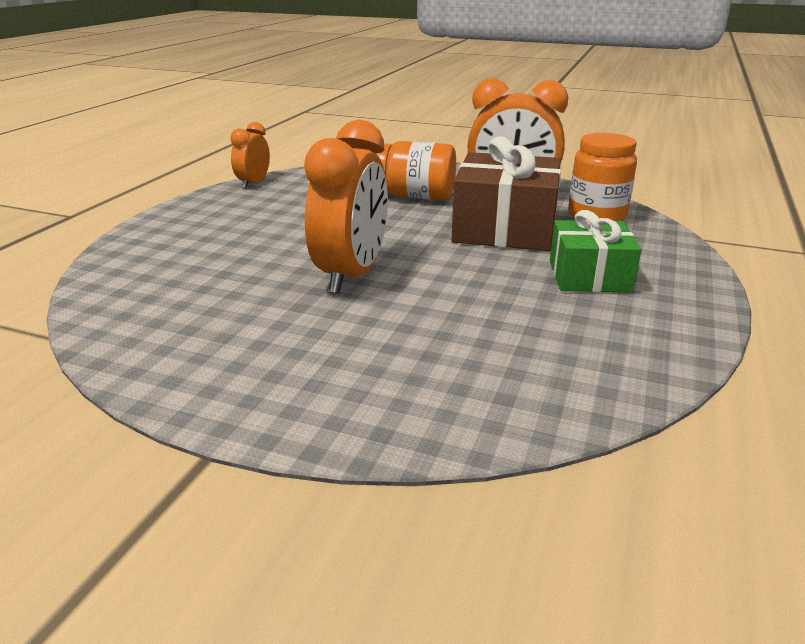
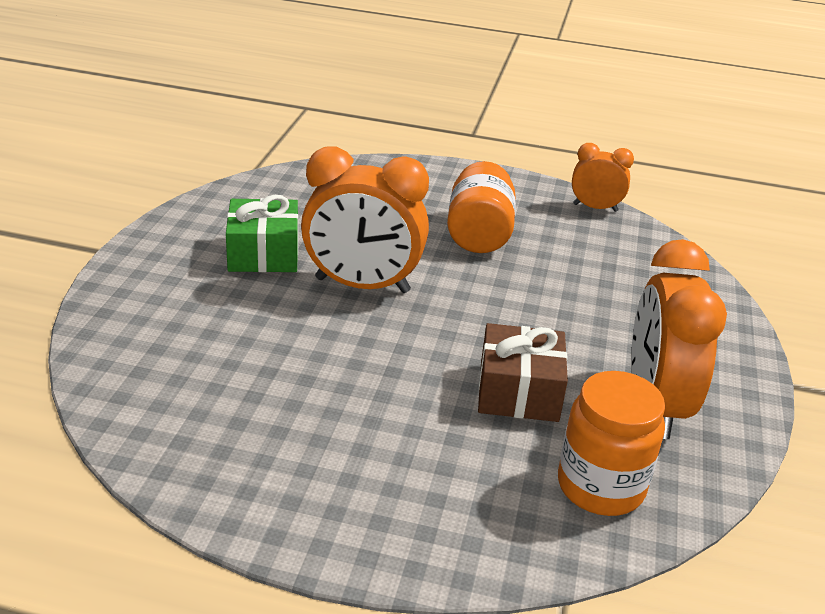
camera: 80 degrees right, 5 degrees up
(416, 196) = (606, 321): orange jar -> orange jar (478, 234)
(504, 228) = (518, 392): brown gift -> brown gift, size x0.64
(589, 276) = (385, 452): green gift -> green gift (263, 254)

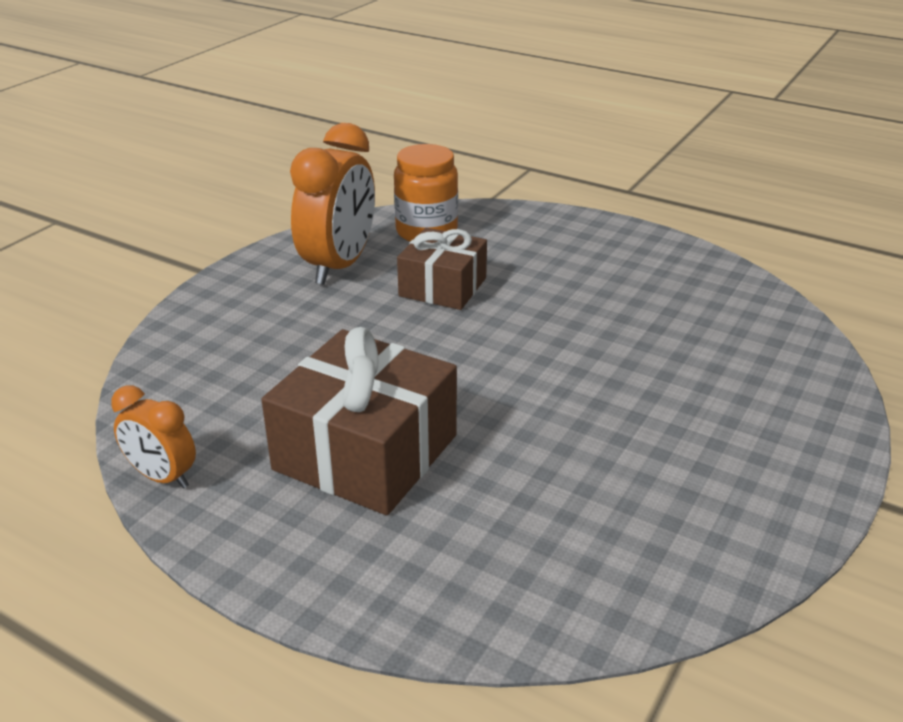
camera: 160 degrees left, 0 degrees up
(263, 254) = (660, 457): green gift -> none
(362, 285) = (546, 398): orange clock -> none
(478, 234) = (366, 452): orange jar -> brown gift

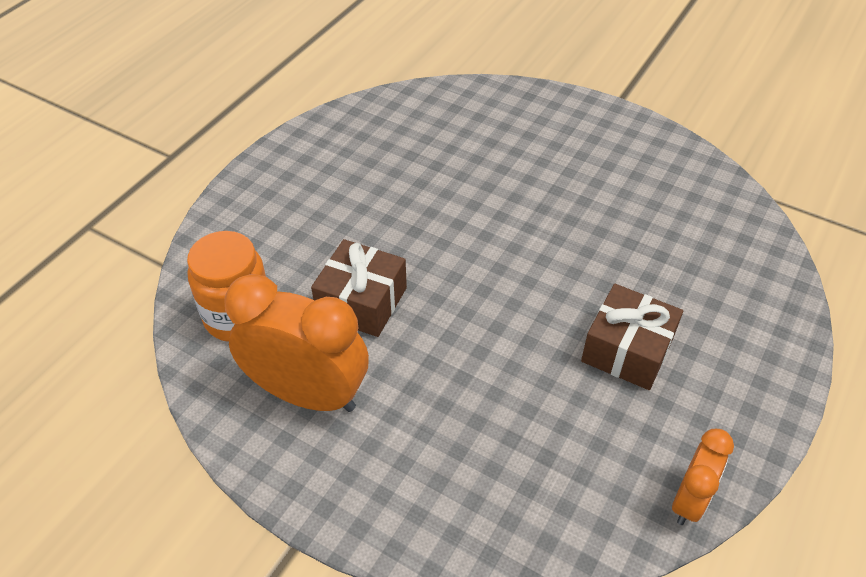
camera: 90 degrees left, 15 degrees up
(366, 452) = (627, 350): brown gift -> brown gift, size x0.64

